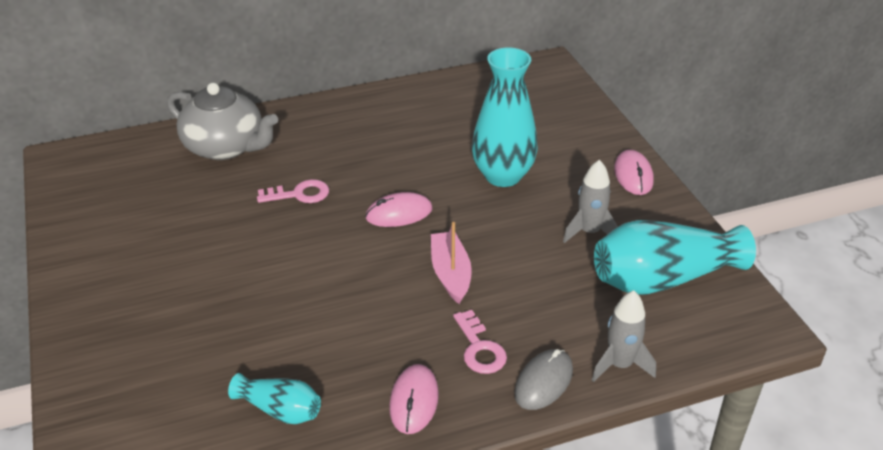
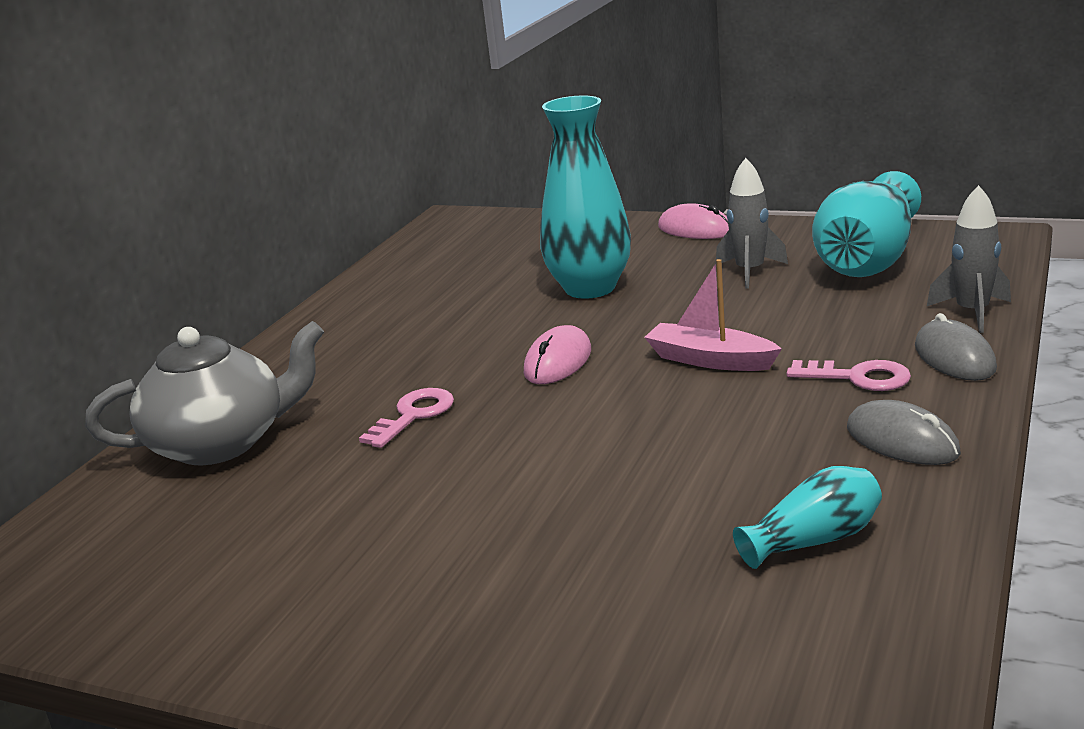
camera: 45 degrees left, 15 degrees down
(414, 401) = (902, 441): pink mouse -> grey mouse

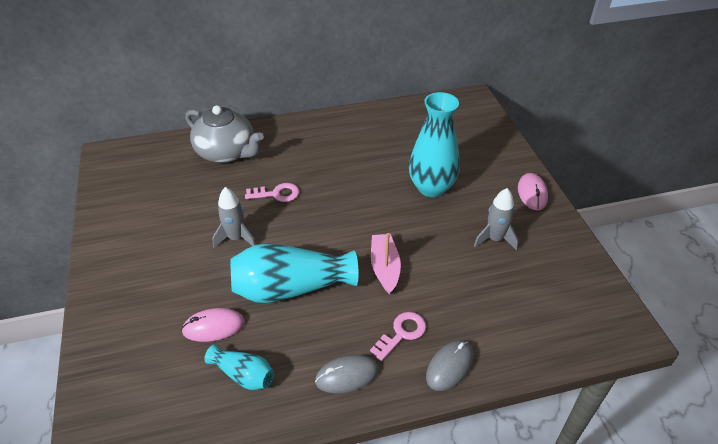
camera: 50 degrees right, 20 degrees up
(558, 362) = (350, 214): pink mouse -> pink mouse (213, 327)
(858, 377) = (402, 333): pink key -> pink key turned 120 degrees counterclockwise
(869, 259) = (550, 283): turquoise vase -> turquoise vase (291, 288)
(902, 441) = (347, 375): grey mouse -> grey mouse turned 60 degrees clockwise
(972, 313) = (511, 356): grey rocket -> grey rocket (236, 238)

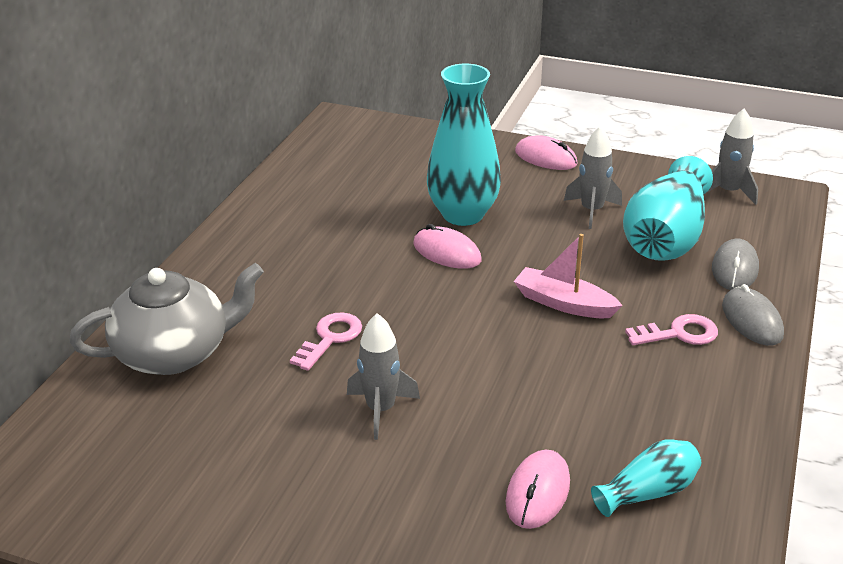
camera: 55 degrees left, 10 degrees down
(291, 288) = (528, 393): turquoise vase -> turquoise vase (666, 237)
(347, 375) = (712, 401): grey mouse -> grey mouse (734, 269)
(388, 199) = (447, 252): none -> pink mouse
(402, 333) = (679, 333): pink key -> pink key turned 90 degrees clockwise
(595, 298) = (728, 192): none -> grey rocket

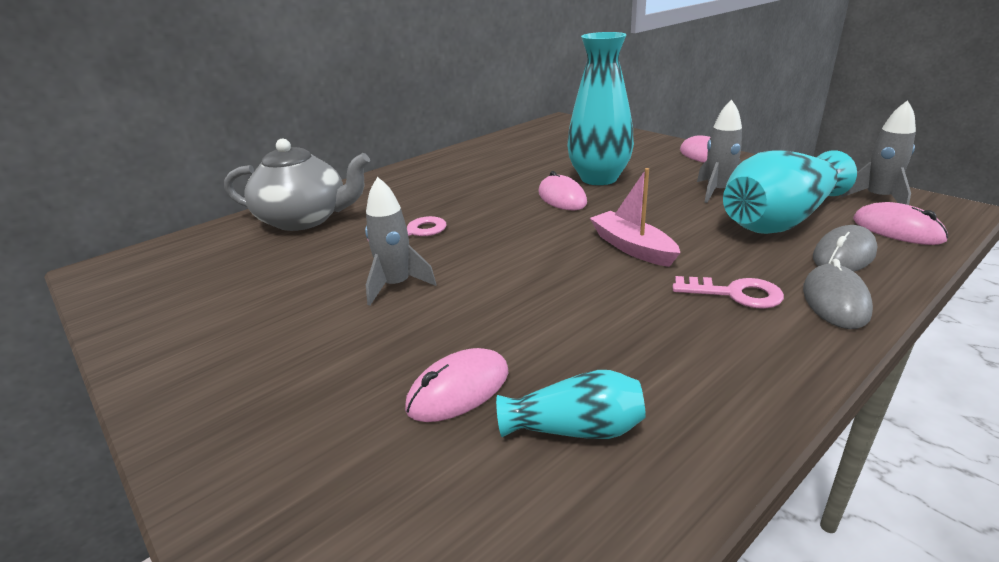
camera: 30 degrees right, 5 degrees down
(759, 229) = (897, 230): none -> pink mouse

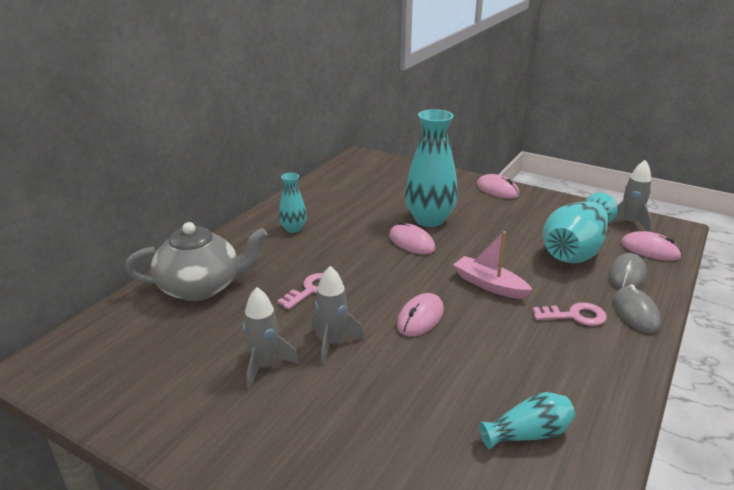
camera: 20 degrees left, 0 degrees up
(438, 177) = (293, 229): none -> turquoise vase
(458, 390) = (437, 421): pink mouse -> pink mouse (420, 318)
(718, 192) = (523, 226): grey rocket -> grey rocket (265, 366)

